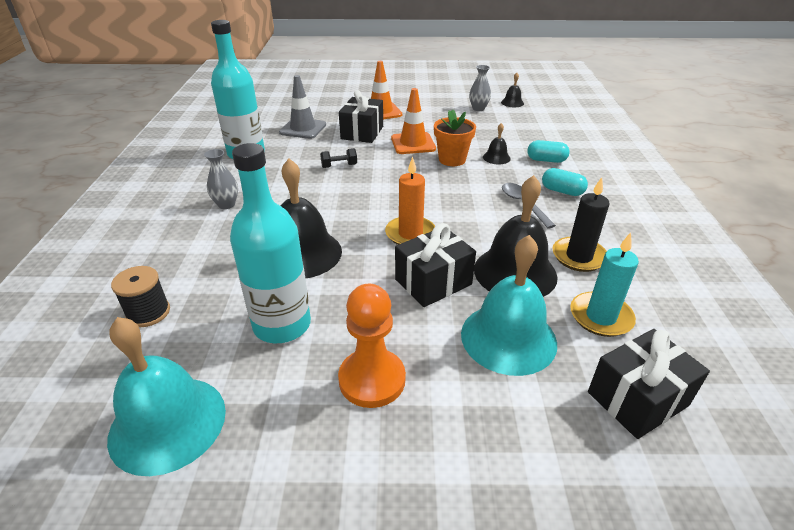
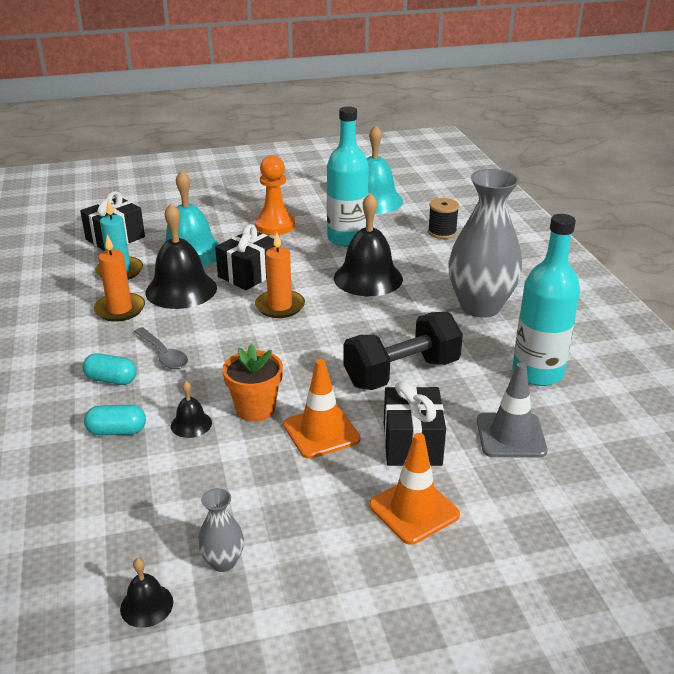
camera: 165 degrees right, 5 degrees down
(226, 204) = (480, 307): grey vase -> grey vase, size x2.31
(339, 166) = (401, 373): black dumbbell -> black dumbbell, size x2.42
(579, 257) = (120, 309): black candle -> orange candle

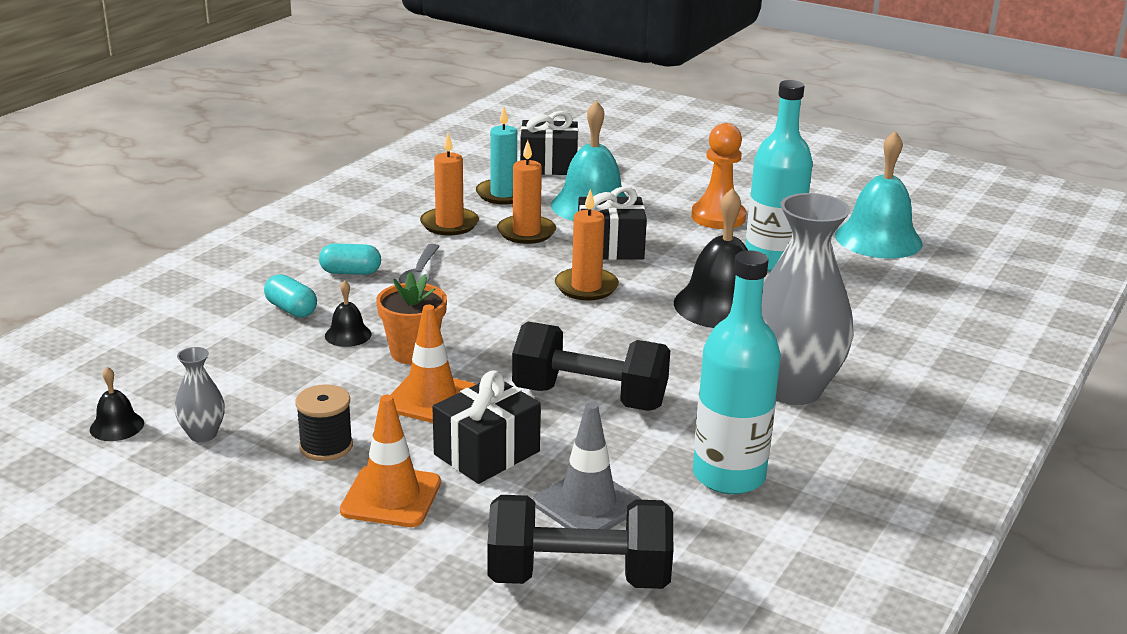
camera: 45 degrees right, 5 degrees down
(111, 380) = (350, 272): turquoise capsule -> turquoise capsule turned 60 degrees counterclockwise
(181, 290) = (526, 232): black bell -> orange candle
(442, 232) = (898, 303): black spool -> black spool (326, 446)
(580, 480) = (578, 577): none -> black dumbbell

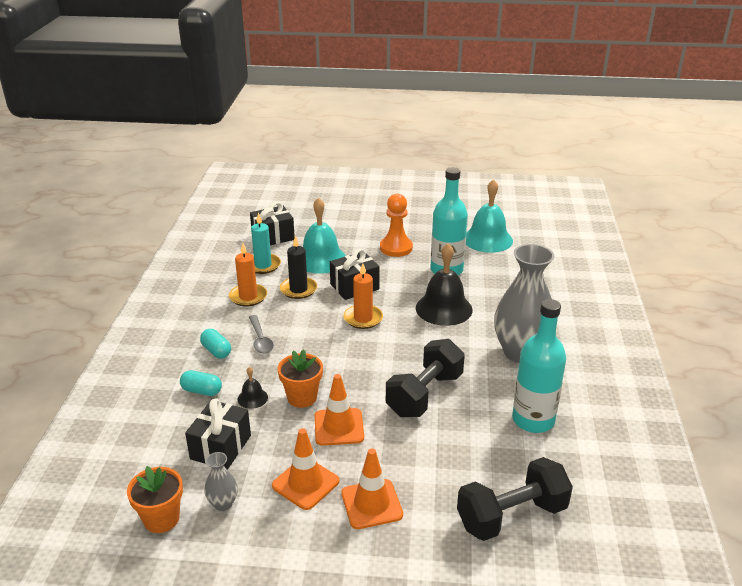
camera: 25 degrees left, 5 degrees up
(117, 426) = (161, 519): black bell -> orange flower pot
(326, 446) = (305, 483): black spool -> orange traffic cone
(350, 272) = (216, 351): turquoise capsule -> turquoise capsule turned 75 degrees clockwise
(487, 453) = (399, 453): black gift -> black gift (220, 447)
(526, 232) = (298, 289): orange candle -> black candle
(587, 504) = (479, 466): grey traffic cone -> none
(589, 397) = (424, 394): black dumbbell -> black dumbbell turned 45 degrees counterclockwise

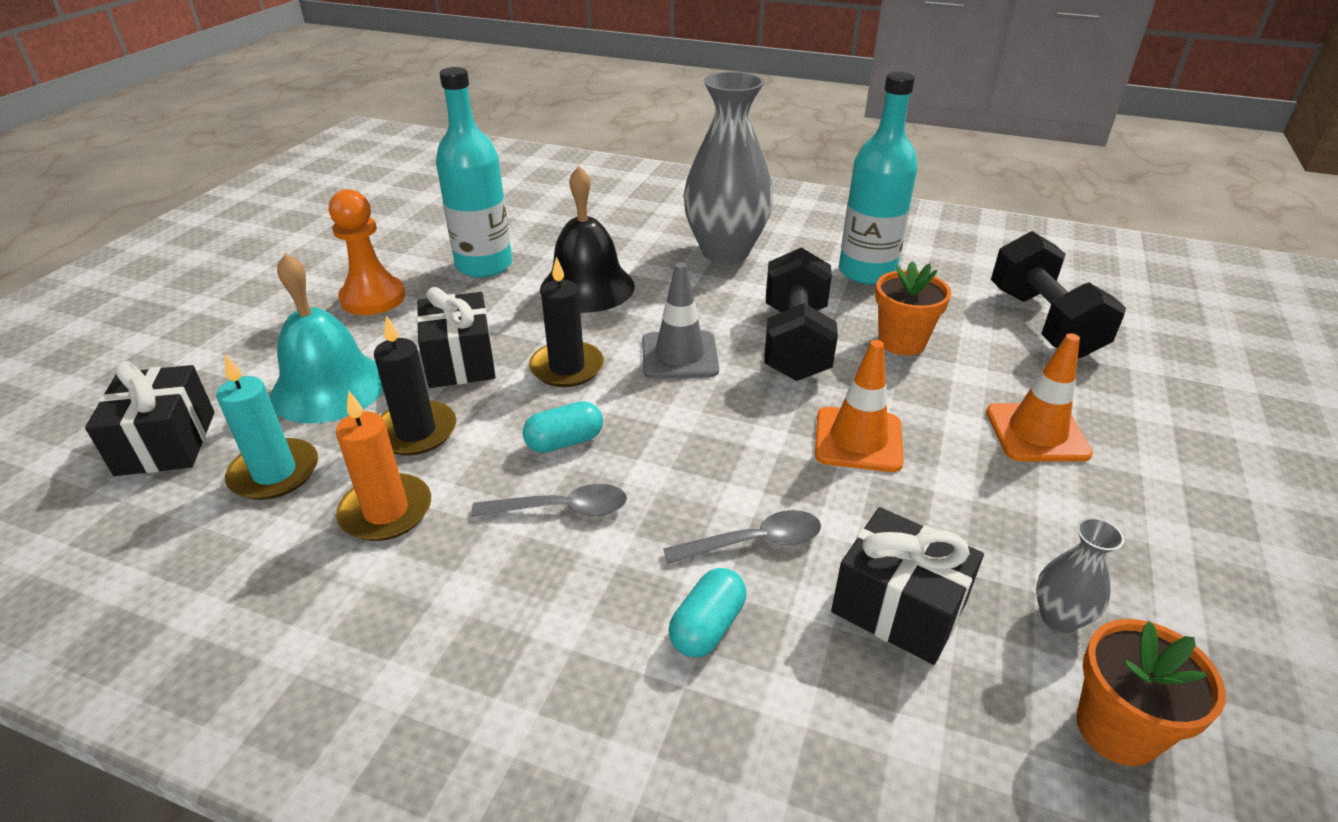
camera: 75 degrees left, 5 degrees up
(216, 351) = (569, 587): turquoise capsule -> turquoise capsule (564, 442)
(252, 398) = (754, 542): black bell -> grey spoon
(302, 397) = (769, 472): orange flower pot -> orange flower pot (901, 342)
(305, 483) = (996, 498): orange traffic cone -> none
(363, 318) = (567, 367): orange candle -> black candle
(390, 353) = (679, 356): none -> grey traffic cone
(424, 394) = (795, 342): black dumbbell -> black dumbbell turned 45 degrees clockwise
(487, 239) = (429, 217): turquoise bell -> none

